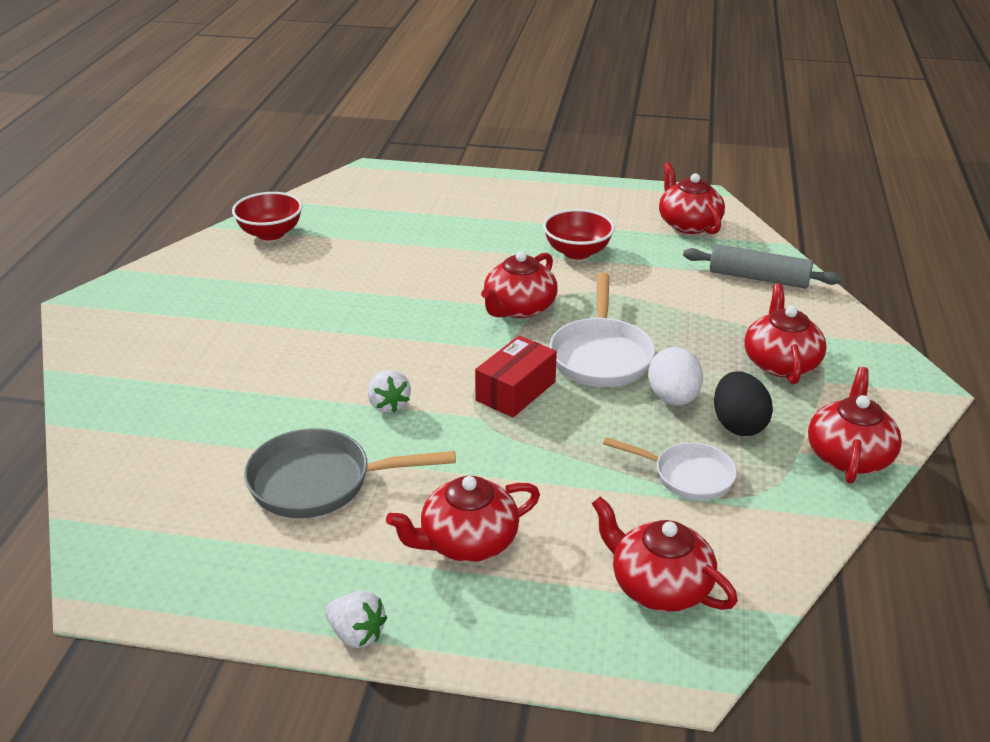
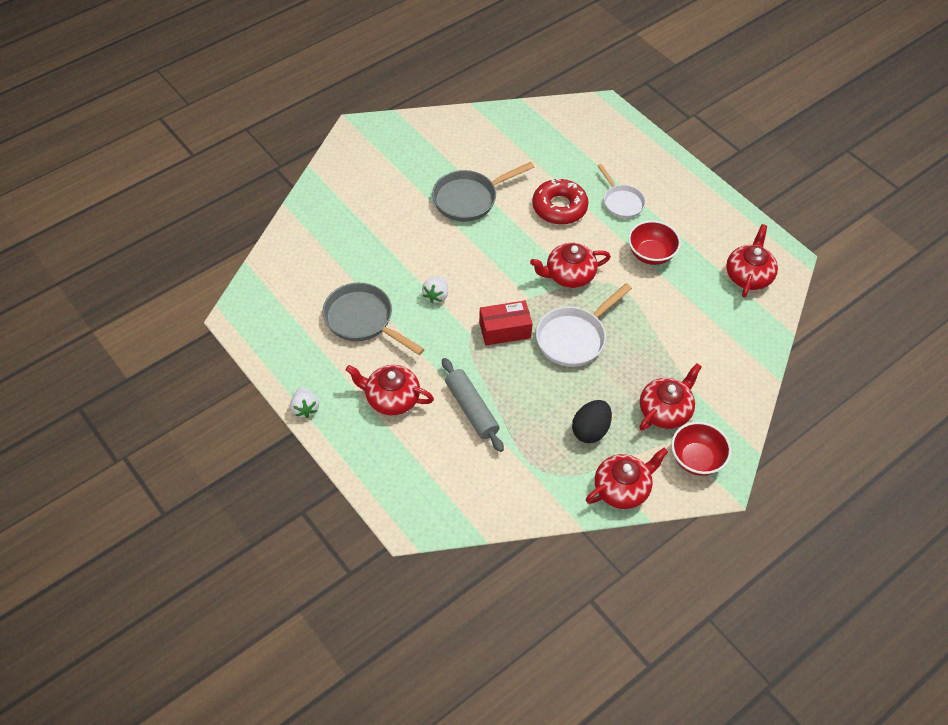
camera: 40 degrees right, 20 degrees up
(270, 233) = (496, 129): red bowl -> red bowl (696, 459)
(314, 301) = (469, 199): none -> grey pan
(430, 261) = (559, 207): none -> red donut
(659, 585) = (445, 481): red teapot -> none
(673, 398) = (577, 391): white egg -> none
(687, 476) = (527, 439): white pan -> white pan (621, 202)
(758, 278) = (735, 346): grey rolling pin -> grey rolling pin (472, 409)

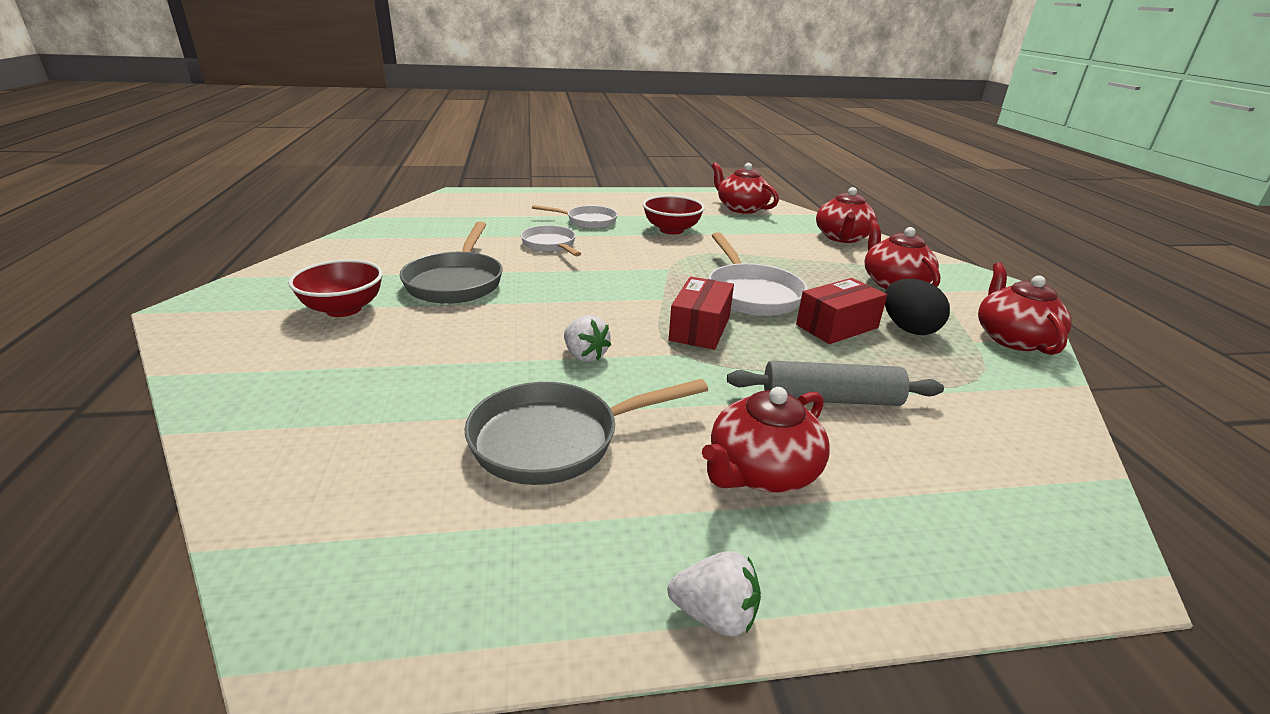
camera: 60 degrees left, 25 degrees down
(559, 207) = (550, 245): red donut -> white pan
(562, 393) = (837, 326): none -> red box
(569, 275) = (653, 269): red teapot -> red teapot (842, 237)
(696, 459) = (971, 289): red bowl -> red bowl (343, 309)

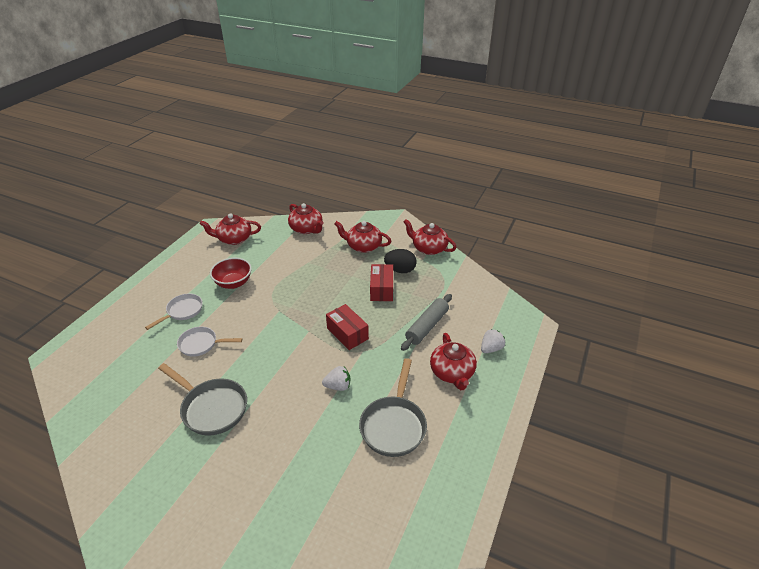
camera: 55 degrees left, 10 degrees up
(343, 309) = (199, 474): red bowl -> none
(714, 615) = (504, 423): white strawberry -> white strawberry (491, 348)
(751, 294) = (332, 297): white pan -> none

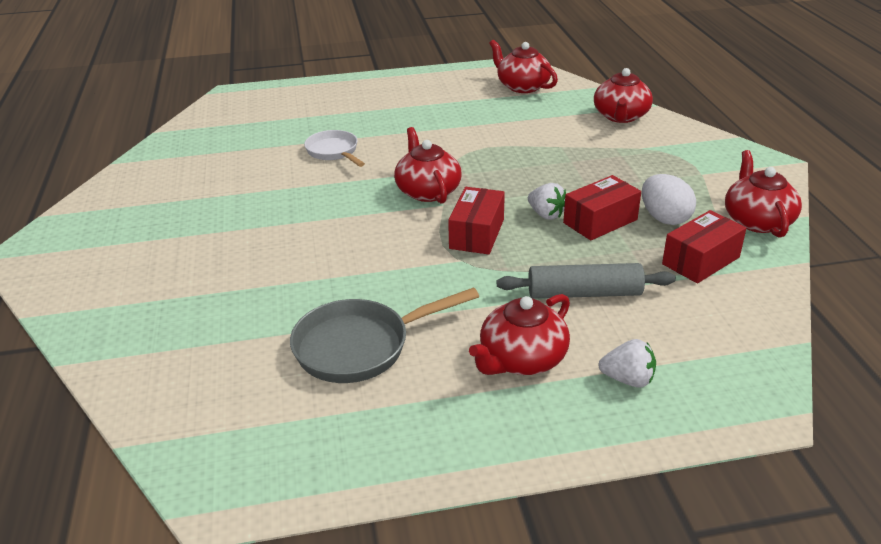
camera: 55 degrees right, 5 degrees down
(182, 311) = (367, 118): white pan -> none
(211, 408) = (252, 203): grey pan -> none
(233, 283) = (451, 122): red bowl -> none
(338, 386) = (377, 269): white strawberry -> white strawberry (546, 214)
(363, 246) = (661, 168): red teapot -> red teapot (427, 191)
(400, 270) = (664, 218): black egg -> white egg
(438, 280) = (700, 260): none -> red box

